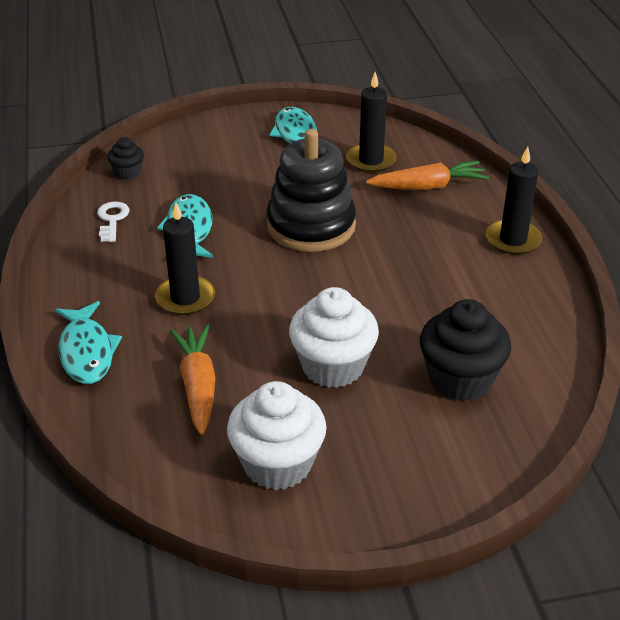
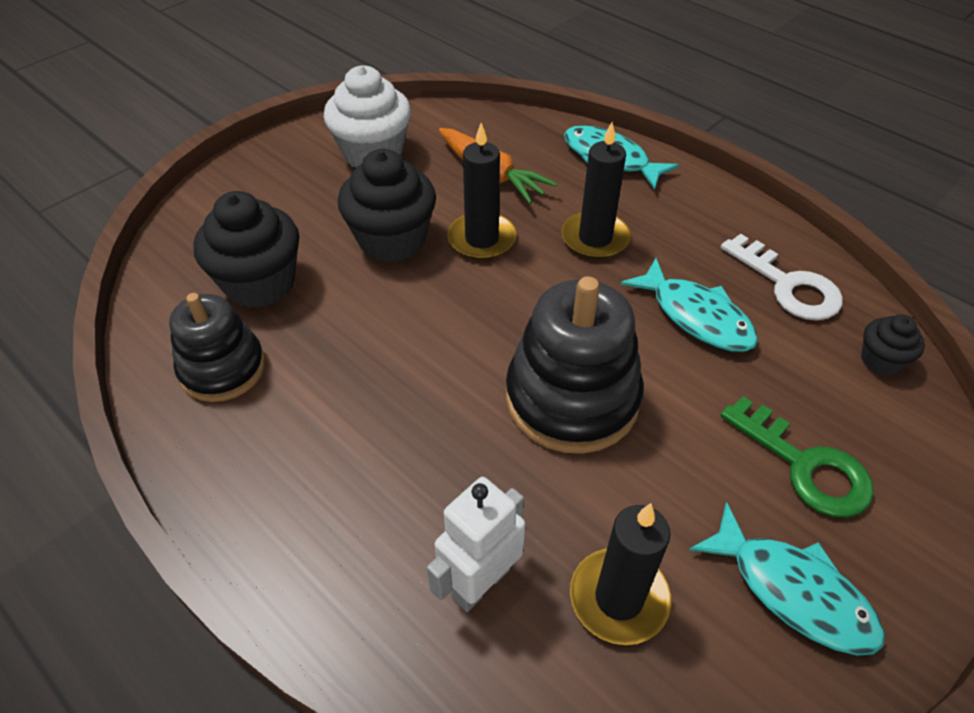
camera: 145 degrees right, 10 degrees up
(112, 219) = (787, 285): white key -> white key, size x1.51
(232, 159) = (805, 466): none -> green key
(333, 366) = (392, 240): white cupcake -> black cupcake
(428, 186) = (480, 583): orange carrot -> white robot
(513, 240) = (284, 528): black candle -> black candle (481, 239)
(515, 330) = (222, 368): none -> black stacking toy

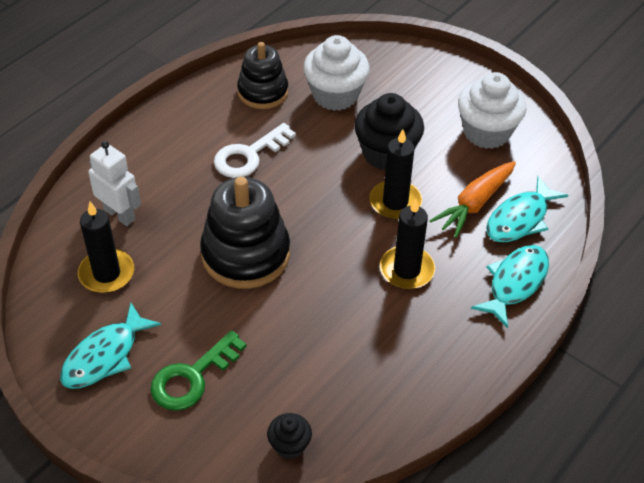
camera: 85 degrees right, 0 degrees up
(260, 283) = (335, 95): black cupcake -> white cupcake
(696, 316) = (327, 329): turquoise fish -> turquoise fish (520, 219)
(787, 285) = (368, 395): white key -> white key (249, 155)

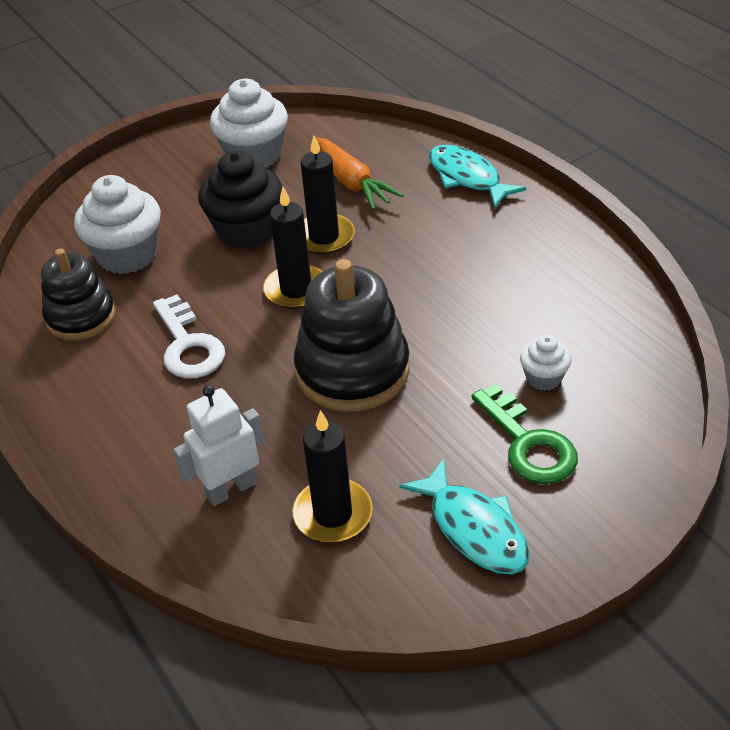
camera: 70 degrees left, 5 degrees down
(266, 378) = (543, 378): none -> white cupcake
(289, 445) = (638, 372): black cupcake -> none
(406, 270) = (424, 246): black candle -> black candle (296, 290)
(520, 219) = (385, 158): turquoise fish -> none

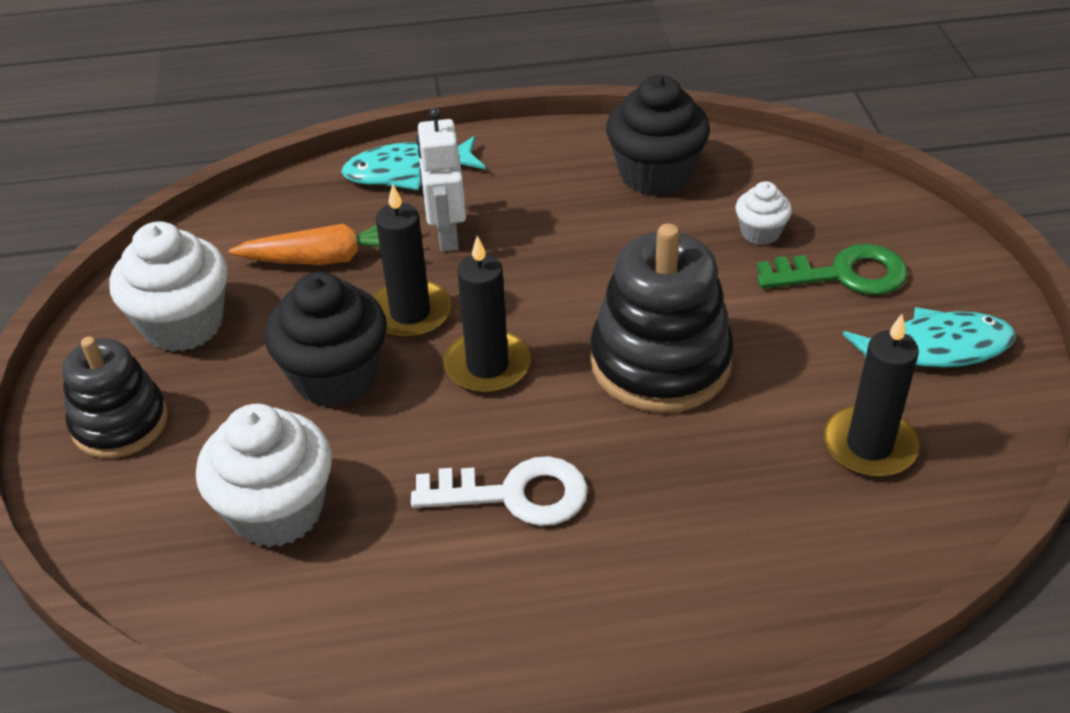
camera: 65 degrees left, 0 degrees up
(81, 317) = (370, 596): black stacking toy -> black stacking toy (120, 423)
(230, 489) = (790, 522): white robot -> white robot (446, 235)
(569, 295) = (655, 174): none -> black cupcake

